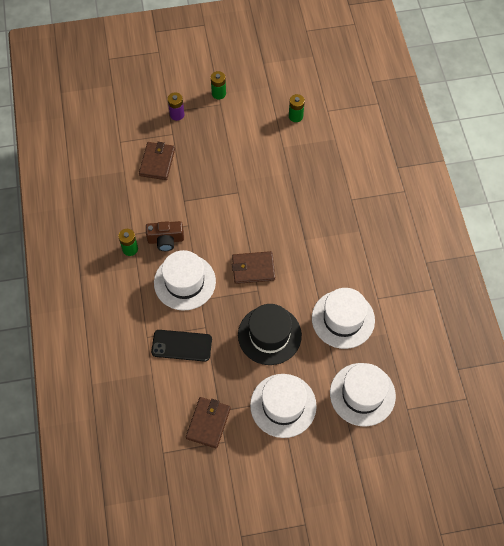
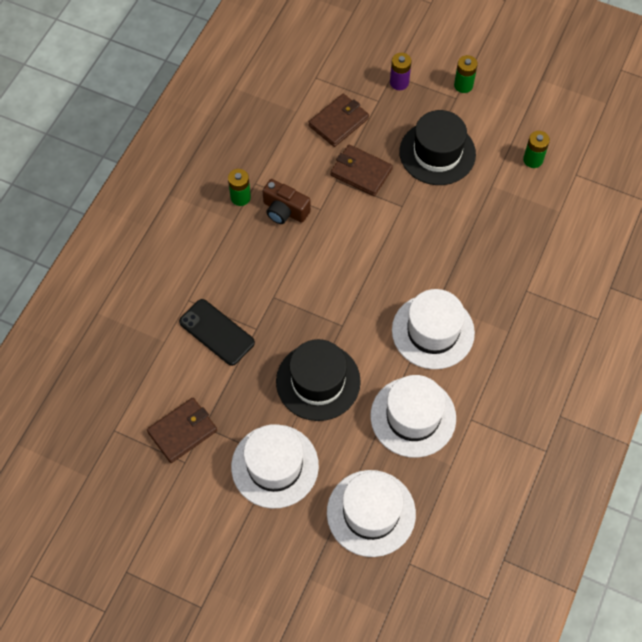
camera: 35 degrees right, 0 degrees up
(184, 282) = (271, 267): white hat -> white hat (433, 331)
(234, 146) = (437, 153): none -> black hat
(253, 268) = (355, 299): brown wallet -> brown wallet (361, 172)

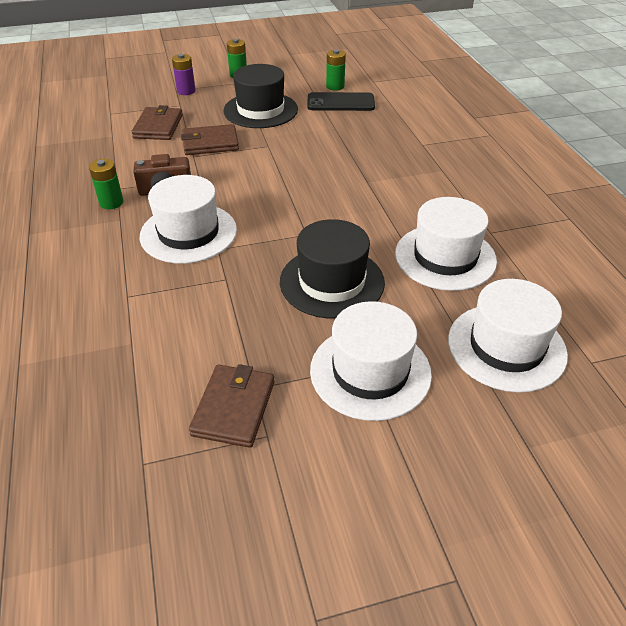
camera: 40 degrees left, 20 degrees down
(217, 332) = (186, 303): black phone -> black phone (340, 102)
(433, 331) = (387, 198): white hat -> white hat (188, 233)

